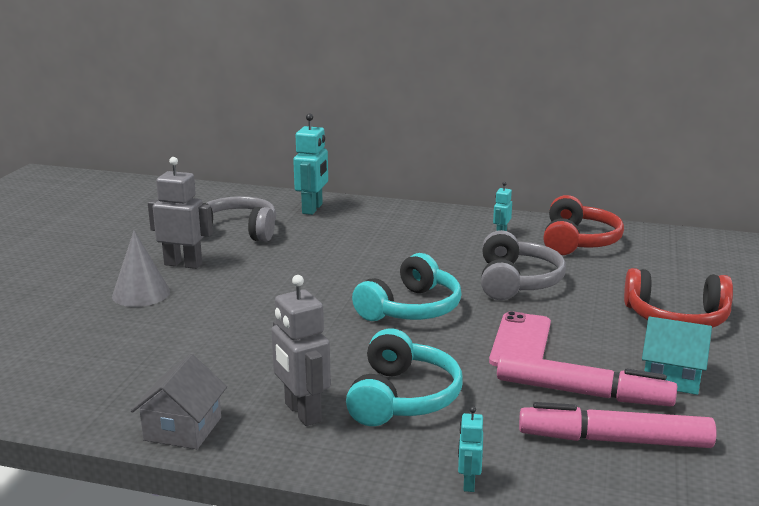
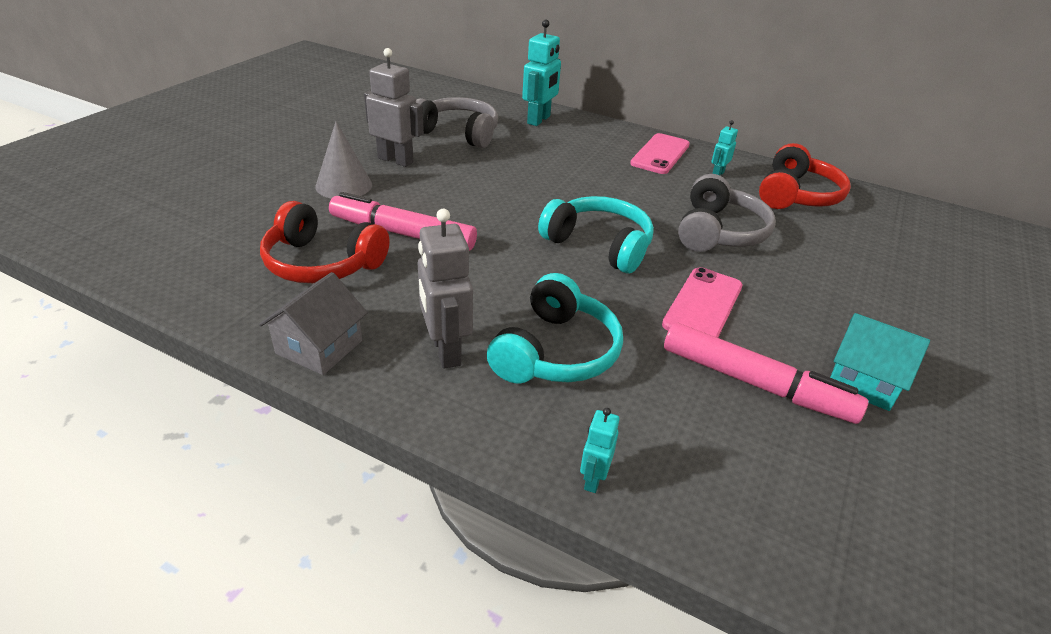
camera: 10 degrees right, 15 degrees up
(411, 308) = (599, 245): turquoise headphones -> turquoise headphones turned 105 degrees counterclockwise
(442, 223) = (660, 154): none -> pink phone
(614, 440) = (776, 455): pink marker -> pink marker (402, 233)
(676, 318) = (885, 305): red headphones -> red headphones (322, 263)

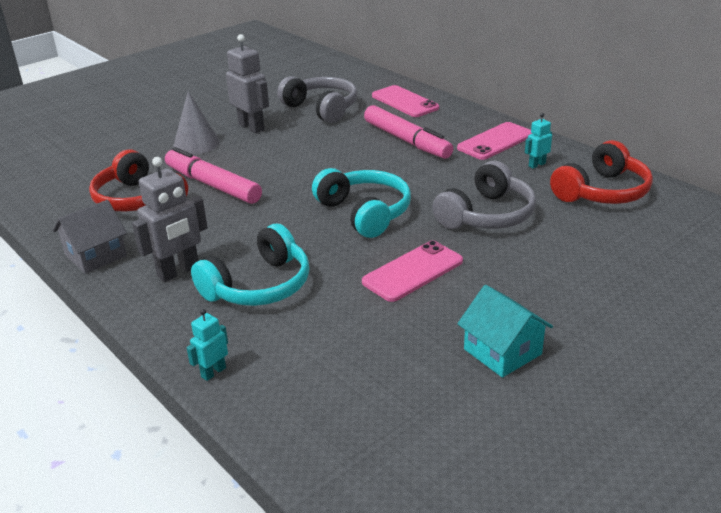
camera: 25 degrees right, 5 degrees down
(445, 350) = (178, 272): grey robot -> grey robot turned 135 degrees counterclockwise
(539, 120) = (405, 102): turquoise robot -> pink phone
(755, 383) = (401, 336): pink marker -> pink marker (407, 141)

